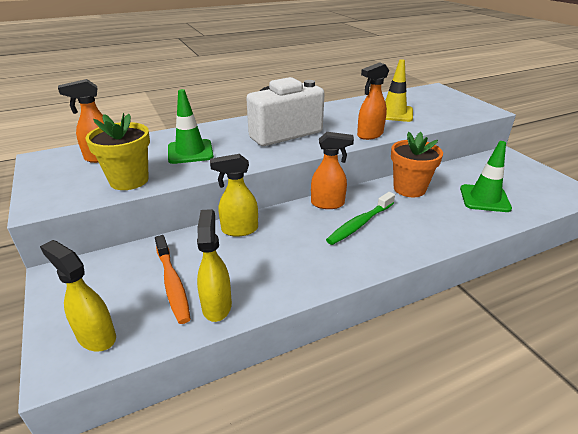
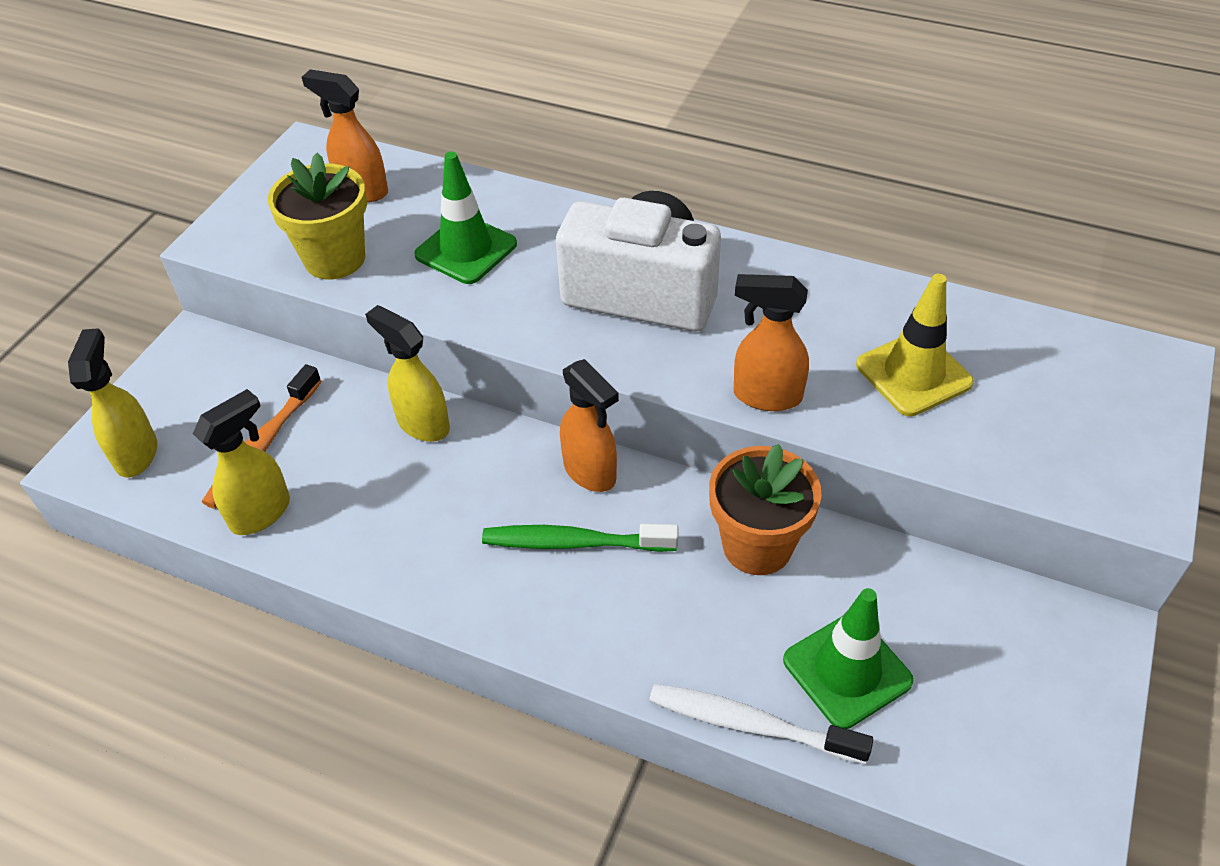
camera: 50 degrees right, 15 degrees up
(492, 227) = (750, 724): none -> white toothbrush

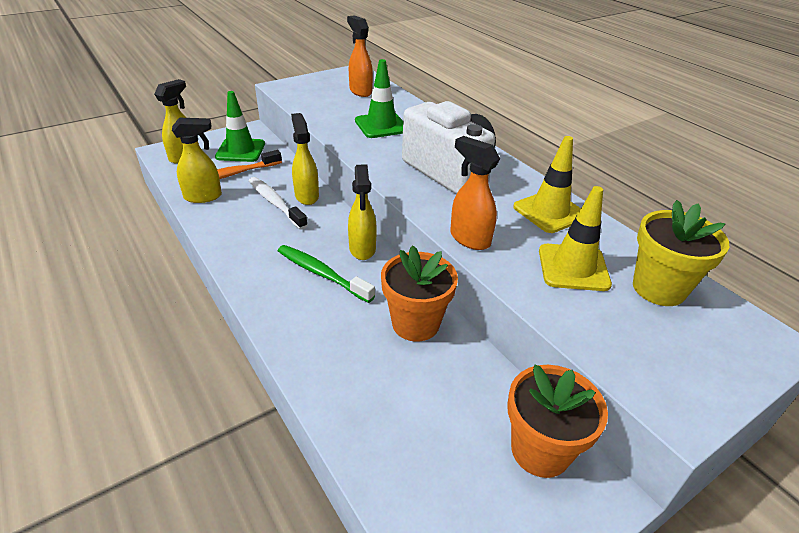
camera: 30 degrees right, 10 degrees down
(335, 259) = (320, 108): yellow flower pot -> yellow flower pot (658, 288)
(590, 472) = (362, 249): orange spray bottle -> yellow spray bottle
(750, 724) = (320, 406): white toothbrush -> white toothbrush (275, 203)
(821, 298) = (549, 212): none -> yellow traffic cone
(847, 670) = (404, 413): green traffic cone -> green traffic cone (240, 150)
(1012, 622) = (540, 450): none -> orange flower pot

